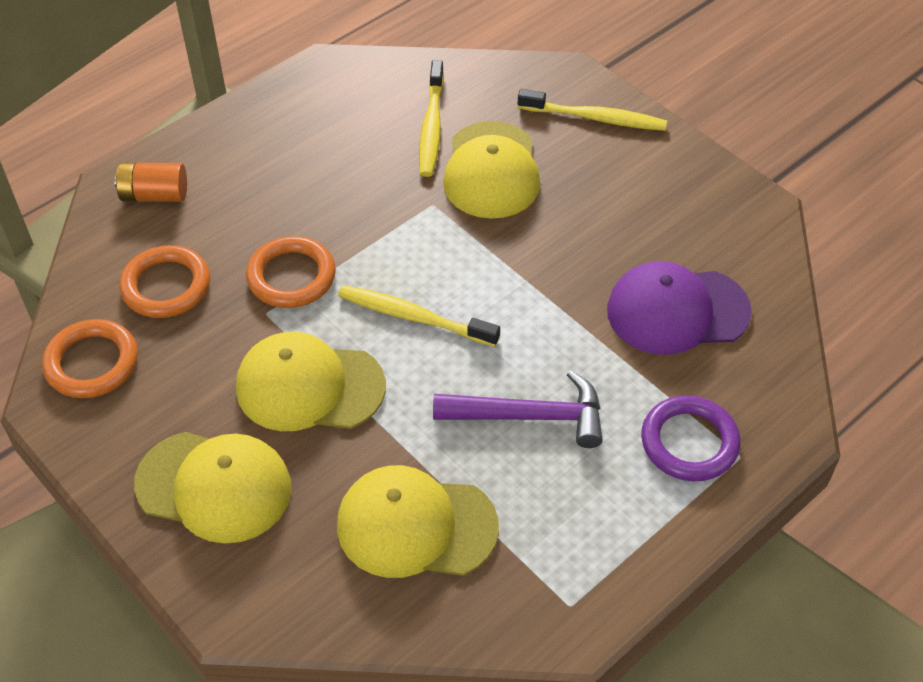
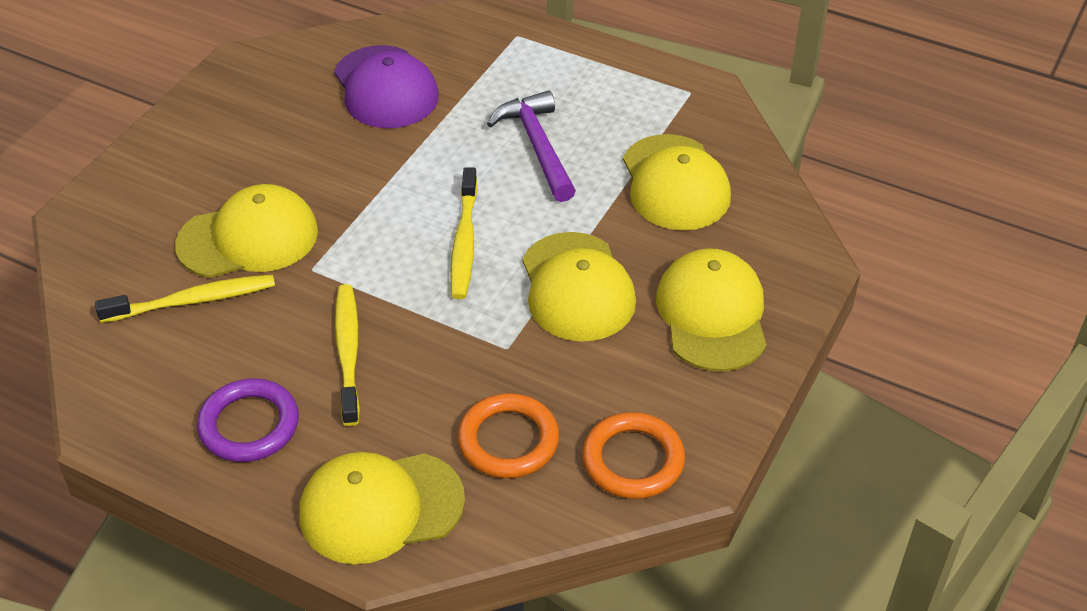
camera: 110 degrees left, 5 degrees down
(154, 195) = (380, 507): orange battery -> yellow cap
(291, 276) = (452, 344): orange ring -> none
(595, 118) = (146, 182): yellow toothbrush -> yellow toothbrush (348, 352)
(689, 442) = (518, 61): purple ring -> purple ring (249, 425)

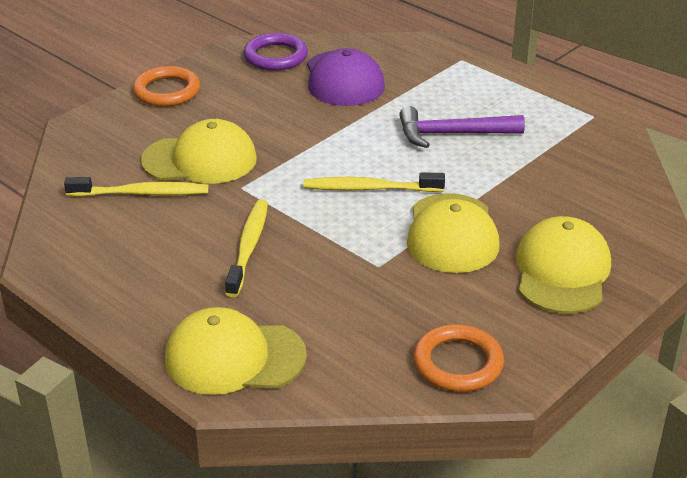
camera: 15 degrees right, 10 degrees down
(249, 425) = (152, 282): purple ring -> purple ring (275, 56)
(464, 242) = (369, 188): yellow toothbrush -> yellow toothbrush turned 75 degrees clockwise
(508, 440) = (356, 330): orange ring -> orange ring (167, 91)
(537, 146) = (452, 134): purple hammer -> purple hammer turned 90 degrees counterclockwise
(675, 183) = (560, 175): yellow cap -> none

